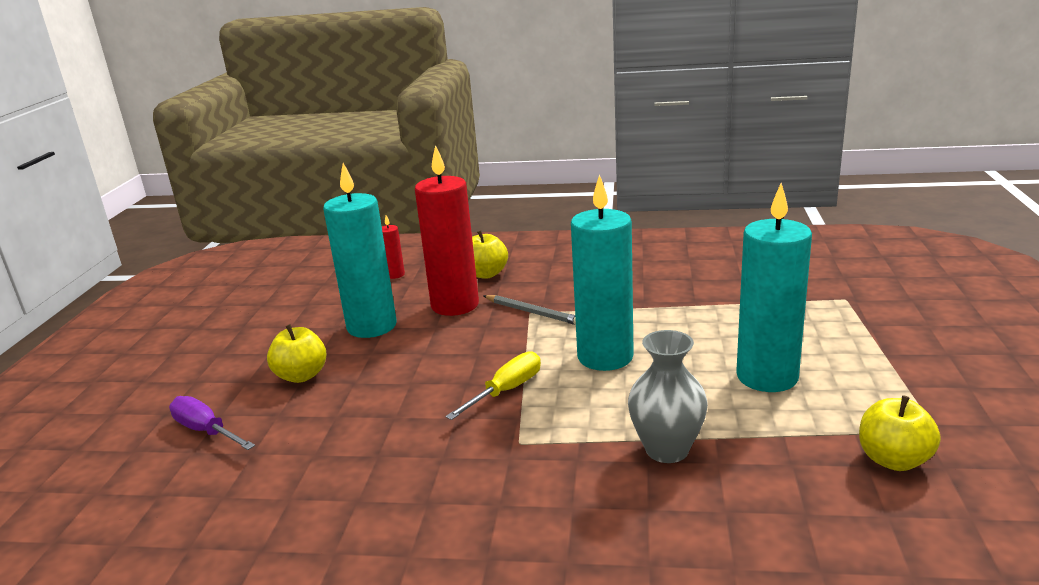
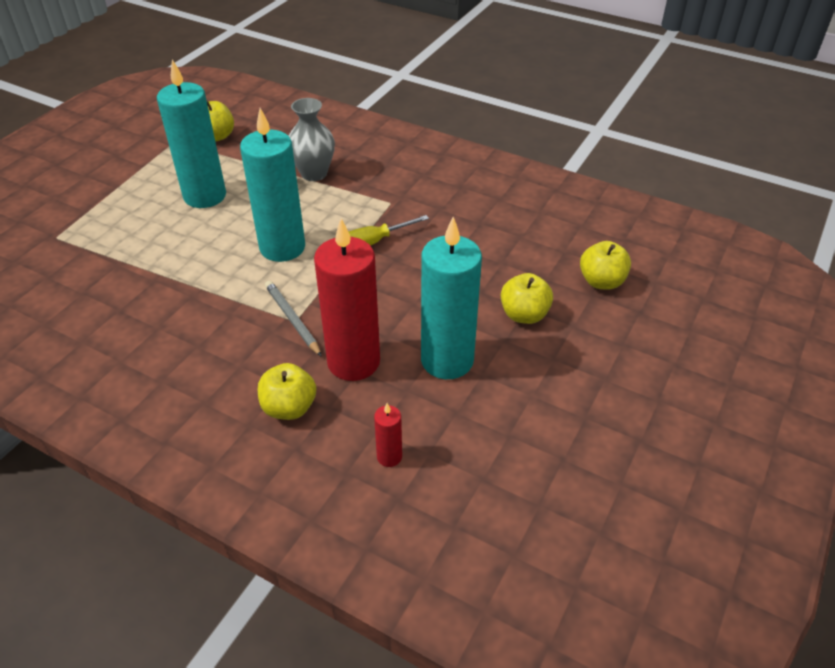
camera: 160 degrees left, 20 degrees up
(206, 431) = (601, 281): purple screwdriver -> yellow apple

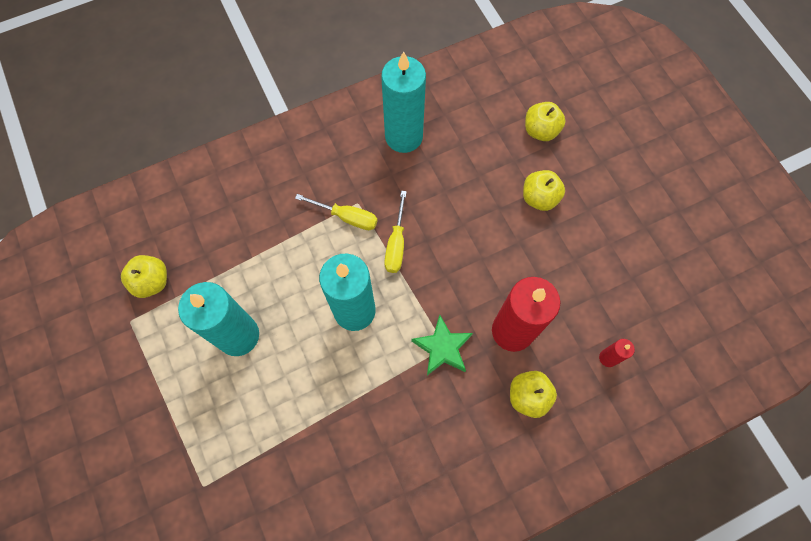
camera: 55 degrees left, 25 degrees up
(292, 319) = (442, 348): grey pencil -> green star
(314, 173) = (274, 235): grey vase -> none
(370, 203) = (347, 217): none -> yellow screwdriver
(447, 360) = (549, 272): turquoise candle -> turquoise candle (404, 137)

